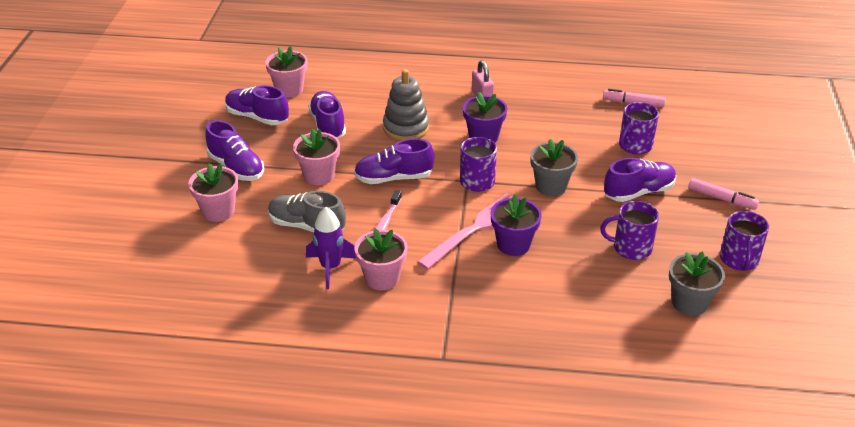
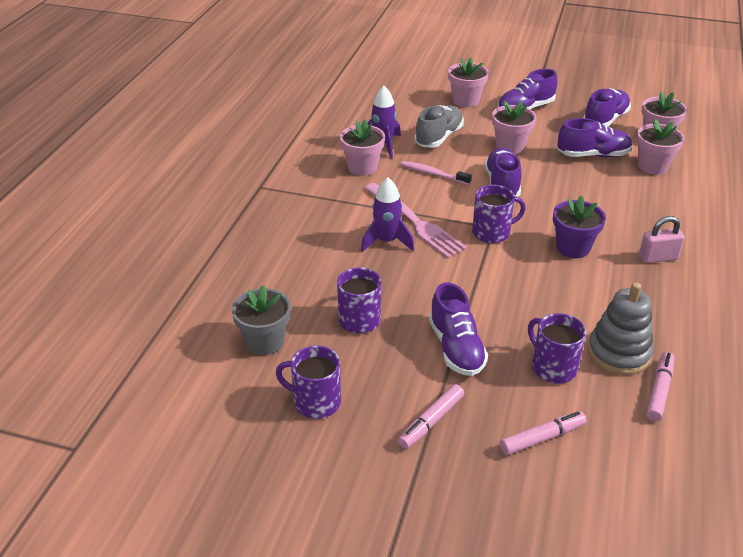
camera: 100 degrees right, 0 degrees up
(342, 94) = (652, 166): none -> pink flower pot
(406, 128) = (590, 199): grey stacking toy -> grey stacking toy (618, 353)
(513, 244) = (386, 241): purple flower pot -> purple rocket
(551, 186) = (476, 281): grey flower pot -> none
(705, 149) = (542, 438): none -> pink marker

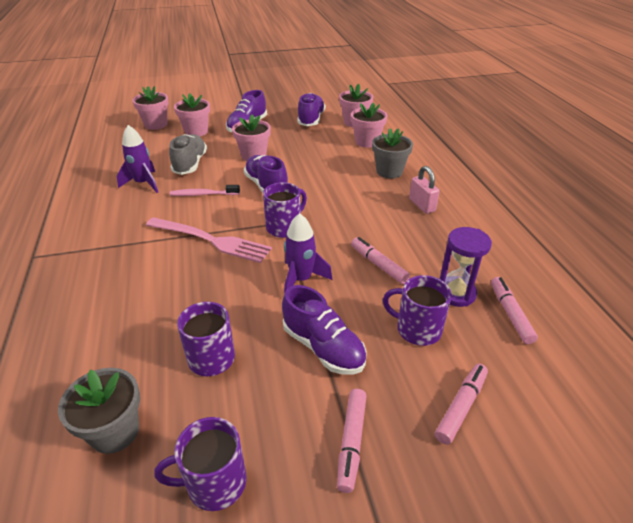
camera: 30 degrees left, 0 degrees up
(362, 167) = (133, 207): pink flower pot -> pink flower pot (156, 124)
(386, 241) = (194, 267): purple rocket -> purple rocket (301, 279)
(560, 299) = (378, 264): none -> pink marker
(573, 248) = (356, 218): purple flower pot -> none
(593, 155) = (320, 145): purple shoe -> none
(618, 353) = (456, 293): grey stacking toy -> purple hourglass
(651, 209) = (389, 171): none -> grey flower pot
(658, 258) = (422, 205): pink padlock -> pink padlock turned 75 degrees counterclockwise

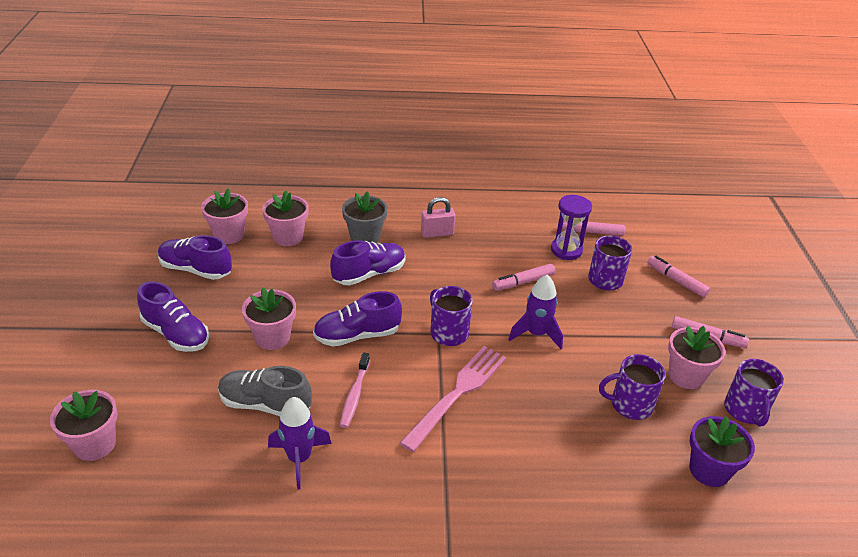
camera: 80 degrees left, 0 degrees up
(115, 431) = (709, 470): grey flower pot -> purple flower pot
(196, 132) = (158, 393): pink flower pot -> pink flower pot (686, 376)
(323, 347) = (621, 335): purple shoe -> purple shoe (369, 274)

